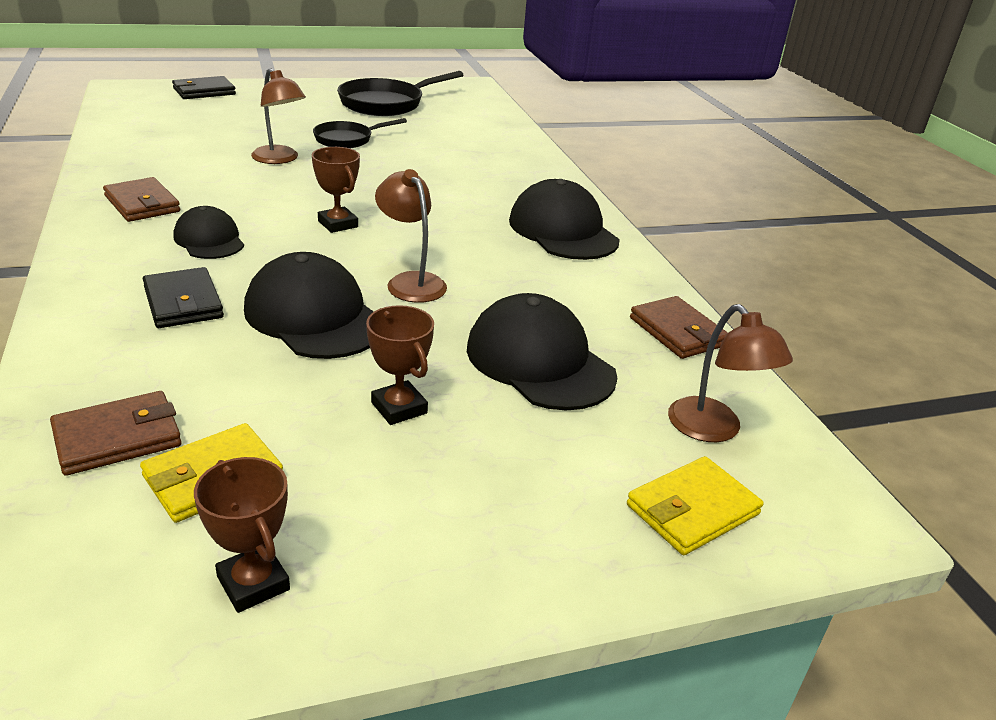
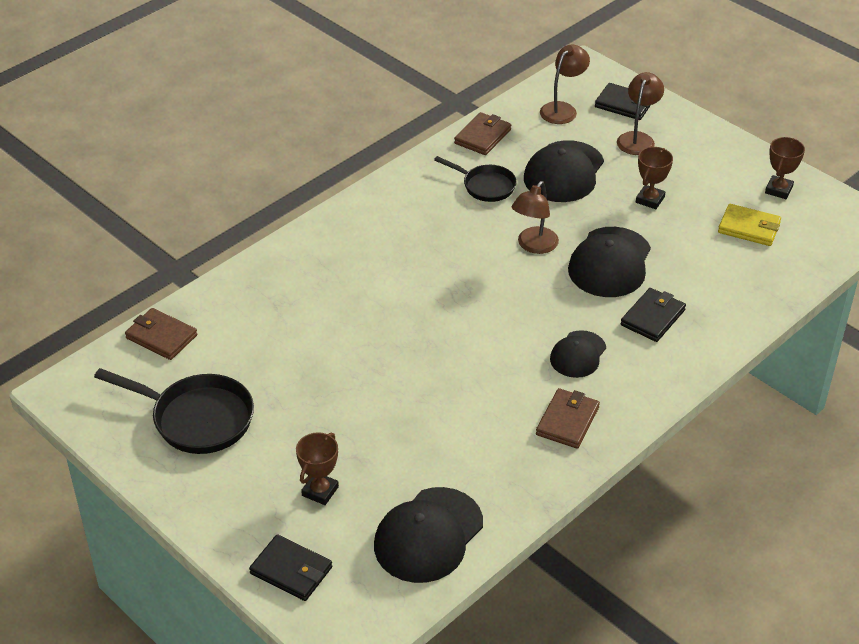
camera: 115 degrees left, 10 degrees up
(118, 437) = (762, 268): brown wallet -> brown wallet (161, 337)
(280, 159) = (413, 404): brown lamp -> brown lamp (637, 138)
(338, 224) = (493, 312): brown trophy -> brown trophy (320, 491)
(347, 139) = (327, 392): black pan -> black pan (485, 186)
(563, 231) = (393, 212): black cap -> black cap (428, 535)
(692, 510) = (624, 104): yellow wallet -> black wallet

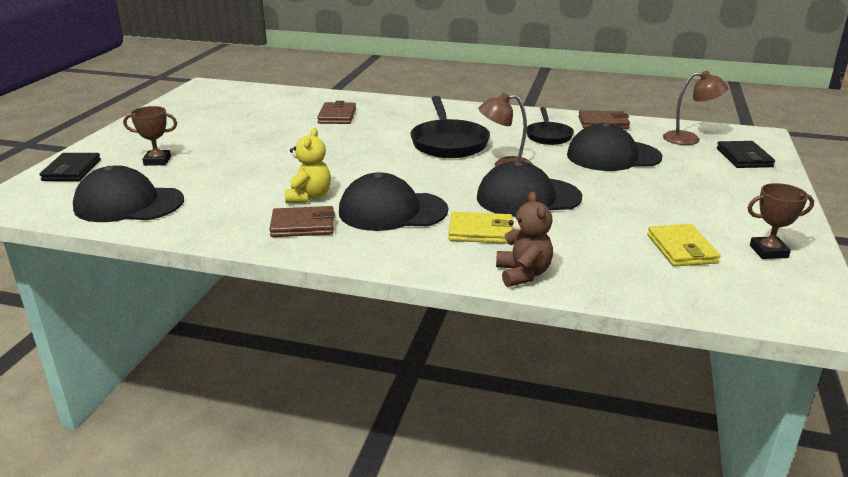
camera: 60 degrees right, 15 degrees down
(161, 337) = (272, 93): brown wallet -> brown wallet (337, 116)
(197, 419) = (205, 116): black pan -> black pan (448, 143)
(508, 399) = (309, 197): none -> yellow teddy bear
(578, 354) = (392, 211): black cap -> black cap, size x1.66
(637, 138) = (711, 172): brown lamp -> none
(650, 200) = (639, 195): brown trophy -> none
(653, 317) = (481, 231): black wallet -> yellow wallet
(734, 325) = (523, 274): none -> brown teddy bear

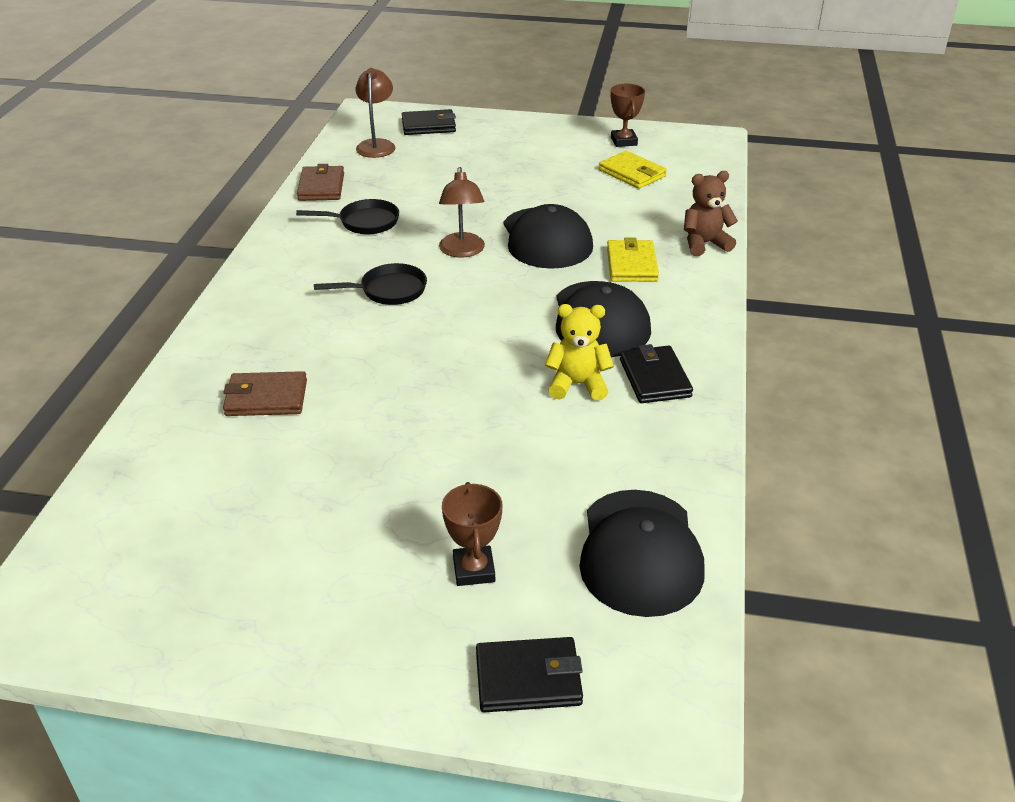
camera: 95 degrees left, 10 degrees up
(303, 225) = (654, 378): brown wallet -> black wallet
(448, 143) = (388, 290): black pan -> black pan, size x0.61
(613, 156) = (428, 188): black cap -> none
(681, 249) = (632, 173): yellow wallet -> yellow wallet turned 60 degrees clockwise

